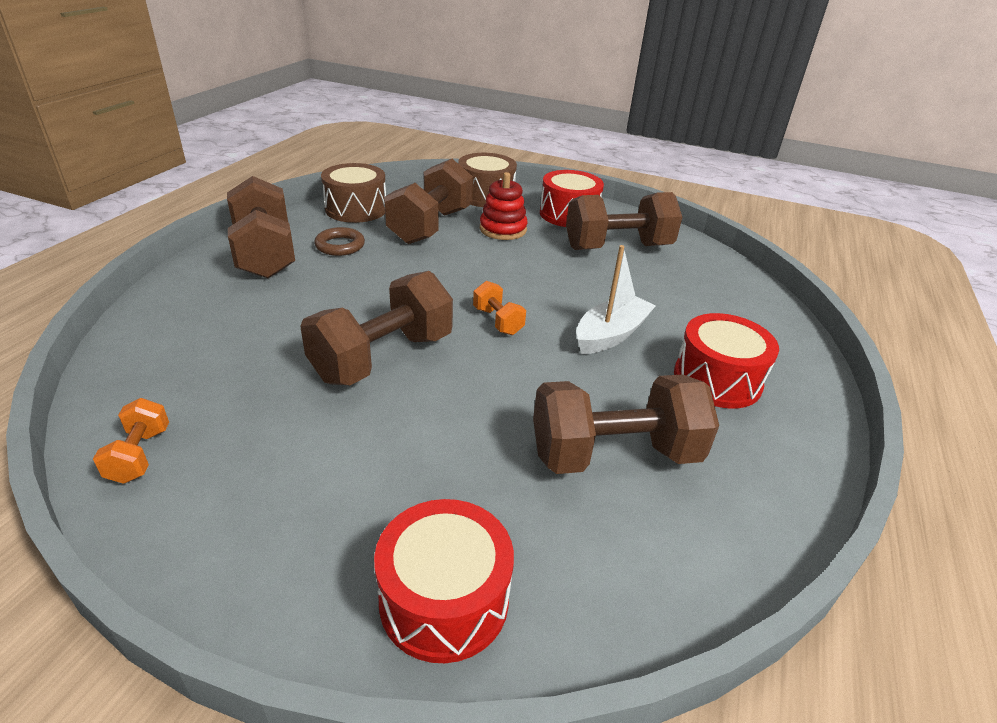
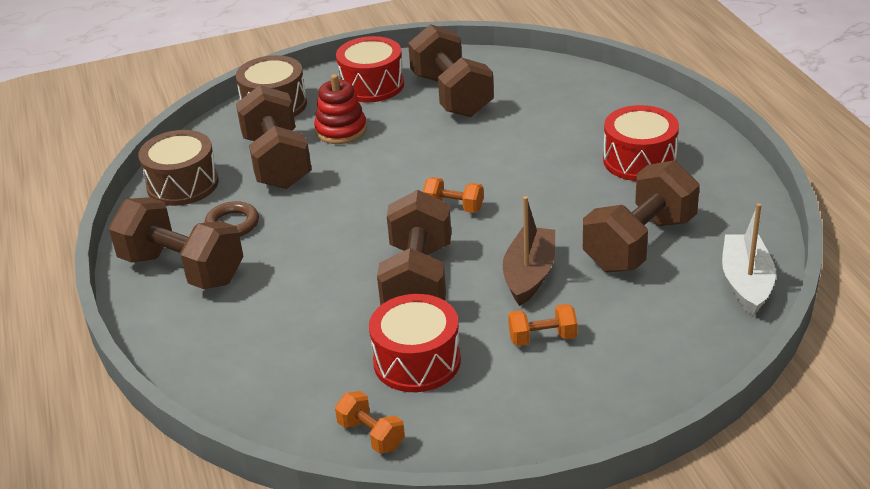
camera: 35 degrees left, 0 degrees up
(395, 478) = (542, 338): none -> orange dumbbell
(444, 599) = (653, 368): red drum -> red drum (417, 361)
(472, 412) = (529, 275): none -> brown boat
(611, 335) = (540, 170): white boat -> white boat (746, 283)
(617, 247) = (451, 95): brown dumbbell -> brown dumbbell turned 60 degrees counterclockwise

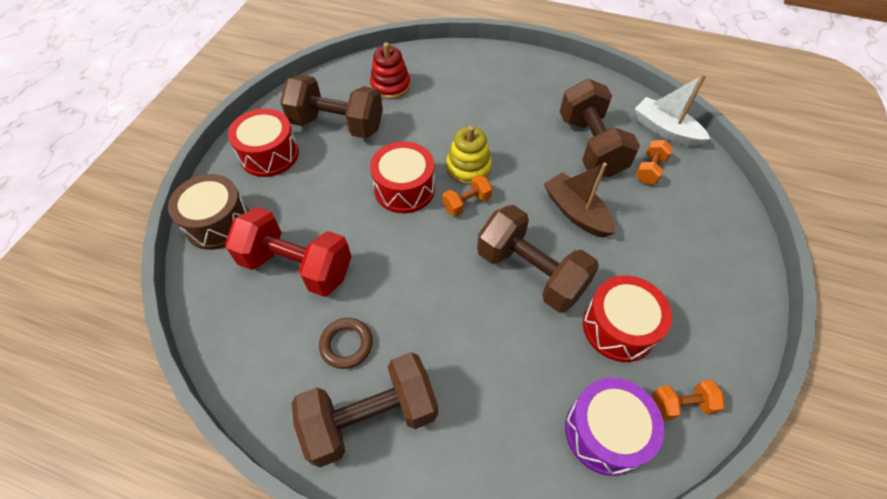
camera: 55 degrees left, 20 degrees up
(182, 184) = (250, 348): brown drum -> none
(277, 162) = (297, 266): brown dumbbell -> red dumbbell
(293, 398) = (605, 432): none -> purple drum
(341, 130) = (303, 205): red stacking toy -> red stacking toy (390, 86)
(499, 187) = (468, 167): none -> yellow stacking toy
(542, 338) = (645, 246): orange dumbbell -> orange dumbbell (649, 170)
(639, 160) = (509, 94): red drum -> red drum (404, 189)

